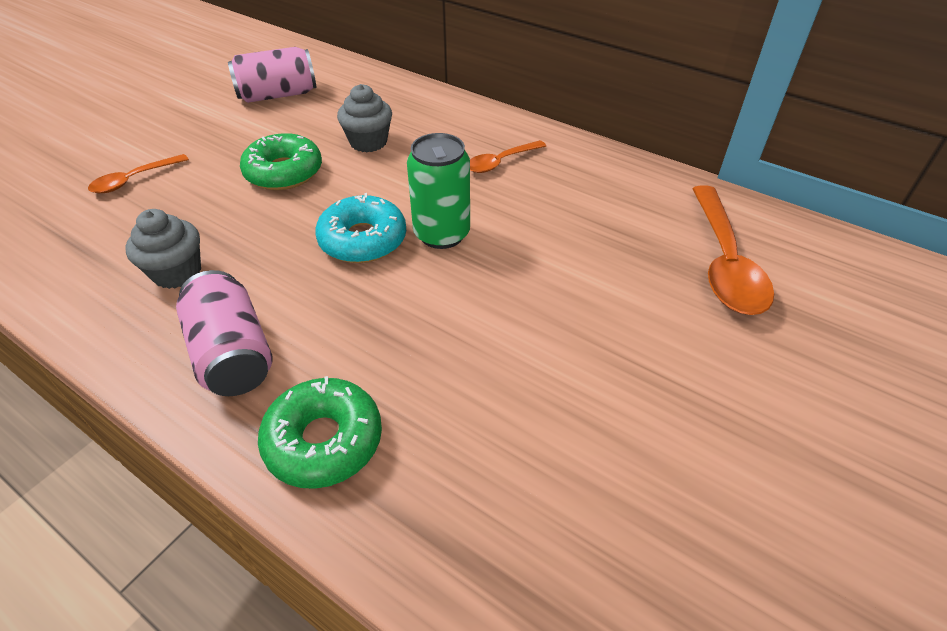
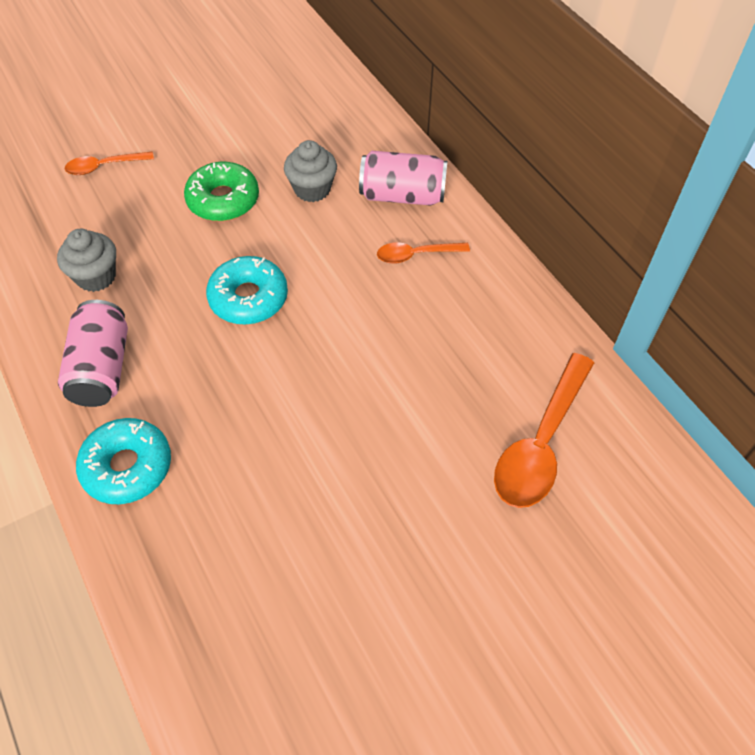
camera: 25 degrees right, 10 degrees up
(278, 95) = (263, 102): pink can -> pink can (402, 195)
(324, 441) = (127, 467): green donut -> turquoise donut
(441, 234) = (315, 316): green can -> none

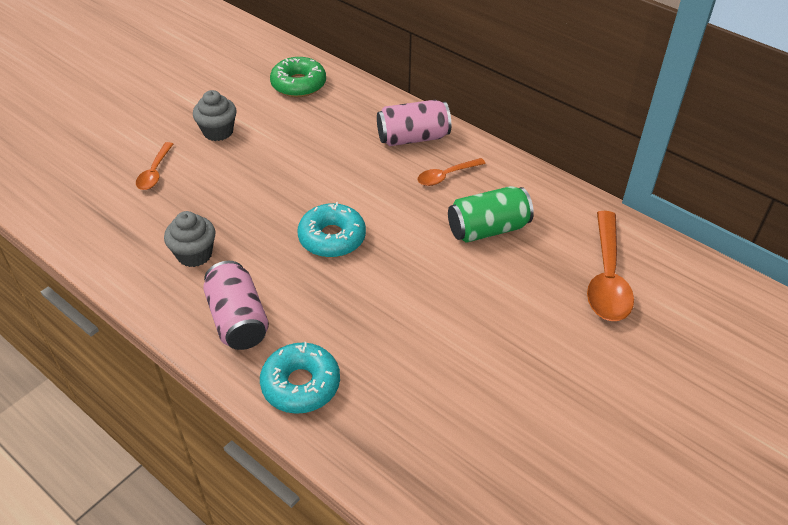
camera: 20 degrees left, 10 degrees down
(104, 167) = (155, 172): orange spoon -> orange spoon turned 45 degrees counterclockwise
(223, 200) = (271, 173): green donut -> green donut (298, 84)
(312, 189) = (340, 149): grey cupcake -> grey cupcake (218, 132)
(429, 337) = (488, 229): none -> green can

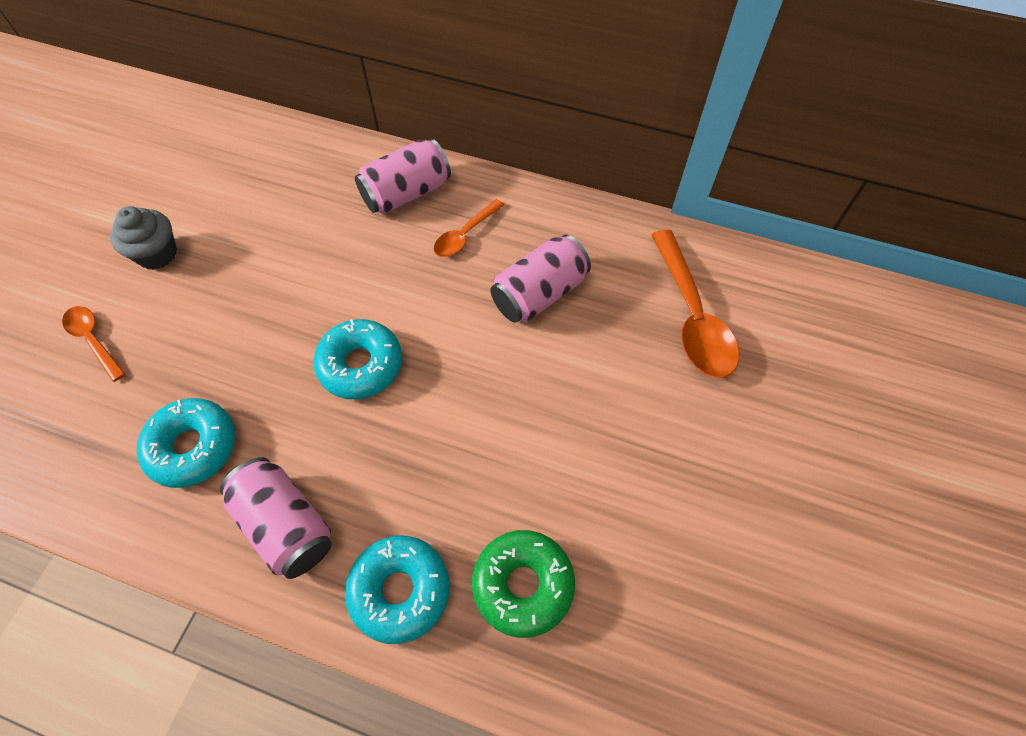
camera: 20 degrees left, 15 degrees up
(155, 172) = (93, 340): orange spoon -> orange spoon turned 150 degrees clockwise
(194, 254) = (193, 447): grey cupcake -> turquoise donut
(298, 84) = (237, 155): green donut -> green donut (523, 585)
(488, 229) = (539, 294): green can -> pink can

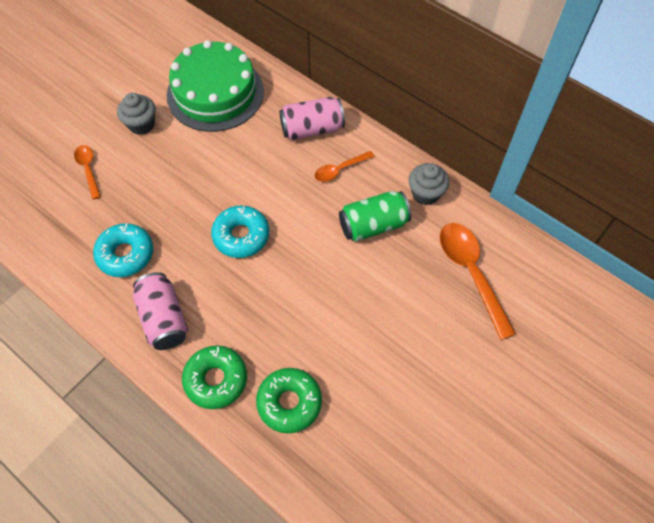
camera: 20 degrees right, 0 degrees up
(253, 183) = (215, 93): none -> green cake
(400, 590) = (216, 379): turquoise donut -> green donut
(539, 294) = (373, 225): pink can -> green can
(590, 233) = (425, 193): none -> grey cupcake
(692, 316) = (471, 273): orange spoon -> orange spoon turned 150 degrees clockwise

